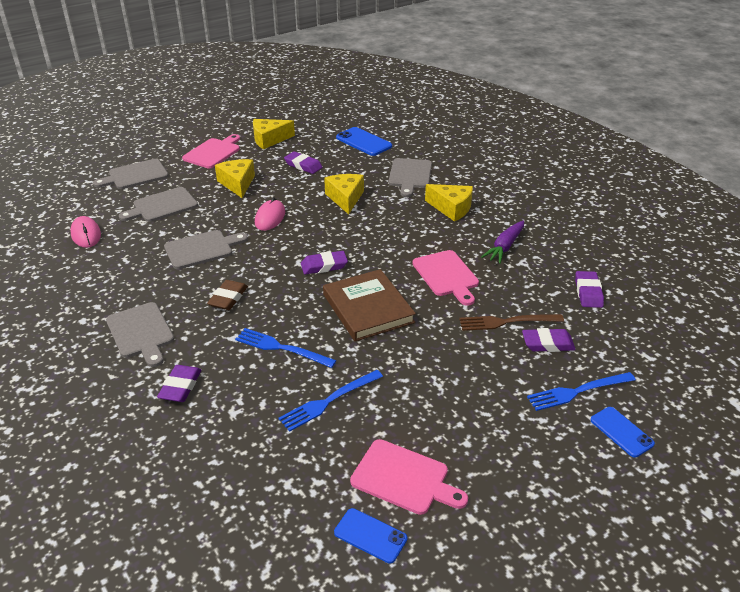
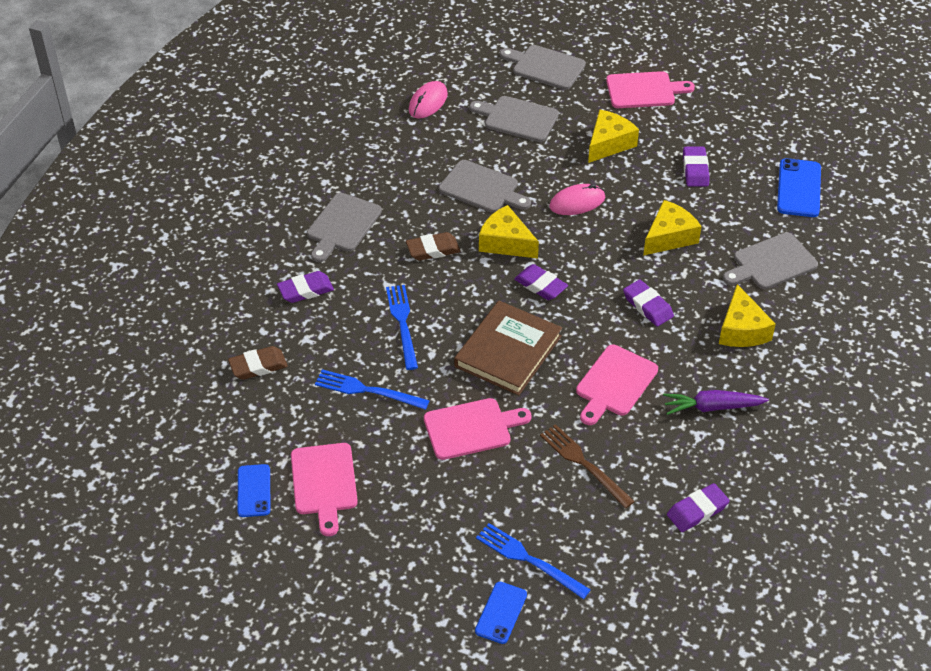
camera: 55 degrees right, 10 degrees up
(228, 459) = (258, 366): none -> brown eraser
(269, 139) = (716, 114): yellow cheese -> yellow cheese (505, 242)
(424, 361) = (471, 428): none -> pink cutting board
(547, 343) = (579, 509): purple eraser -> purple eraser (648, 306)

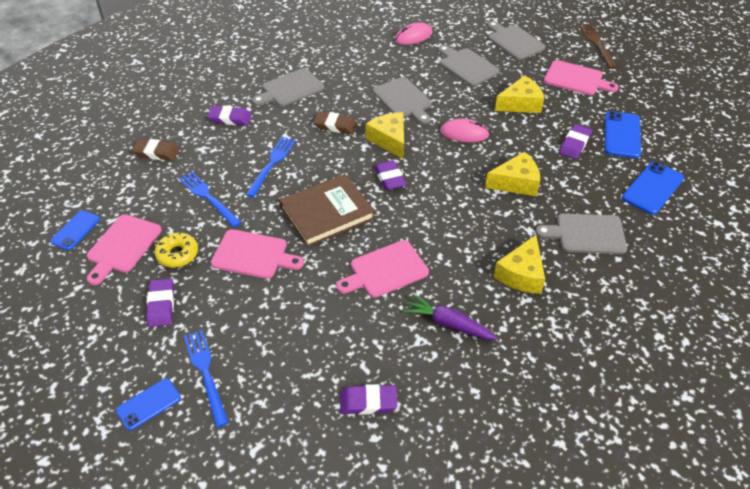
camera: 30 degrees right, 0 degrees up
(392, 464) = (177, 254): none -> yellow donut
(584, 463) = (311, 319): brown fork -> brown fork (597, 44)
(648, 306) = (458, 225): purple eraser -> purple eraser (161, 305)
(733, 140) = (622, 135): none -> blue phone

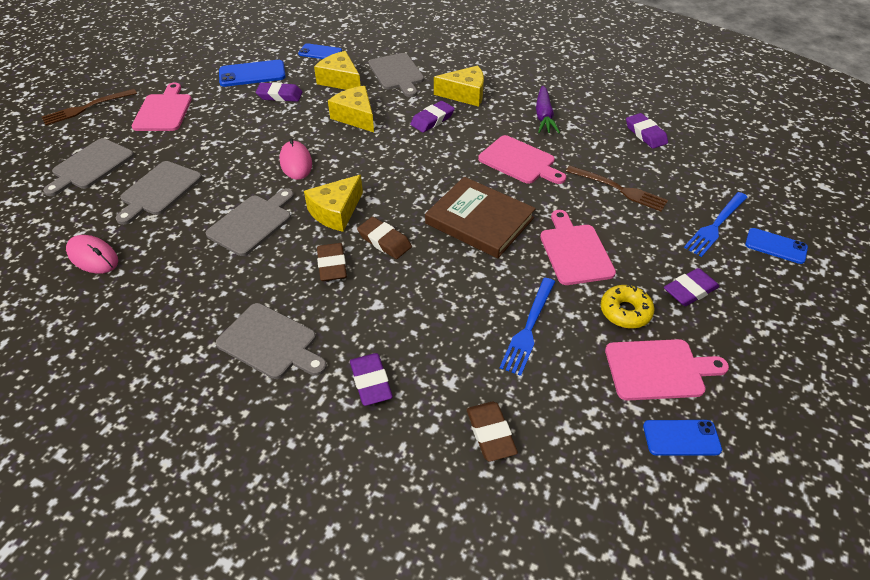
camera: 115 degrees left, 0 degrees up
(272, 164) = (435, 295): blue fork -> none
(301, 326) = (619, 189): none -> brown fork
(341, 155) = (384, 241): none -> brown eraser
(389, 178) = (398, 194): purple eraser -> purple eraser (432, 120)
(520, 104) = (225, 137): yellow cheese -> yellow cheese (340, 80)
(652, 188) = (320, 52): blue phone -> blue phone, size x0.66

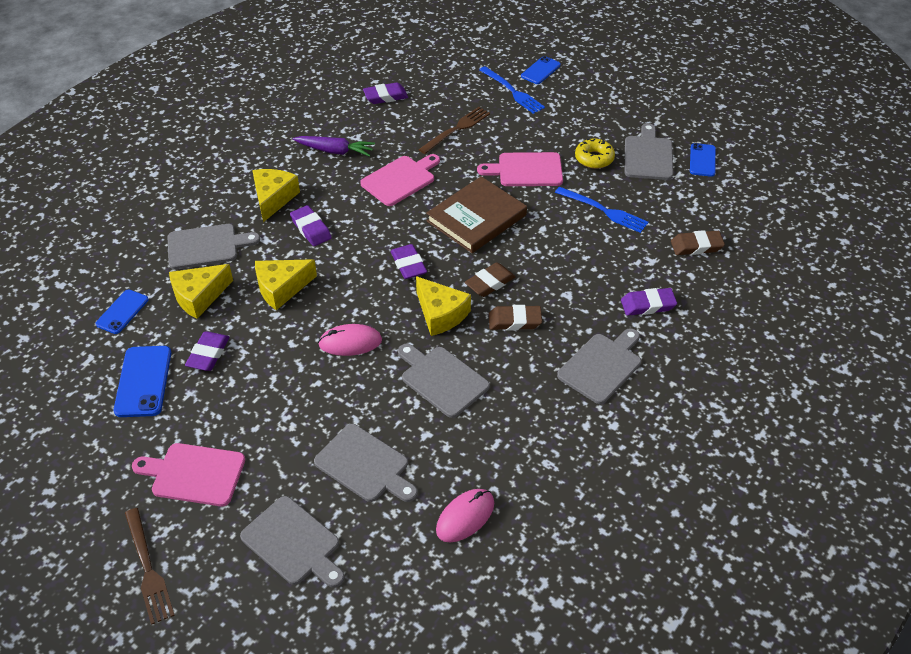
camera: 80 degrees left, 0 degrees up
(658, 369) = (648, 156): pink cutting board -> grey cutting board
(690, 290) = (578, 122): purple eraser -> purple eraser (408, 265)

